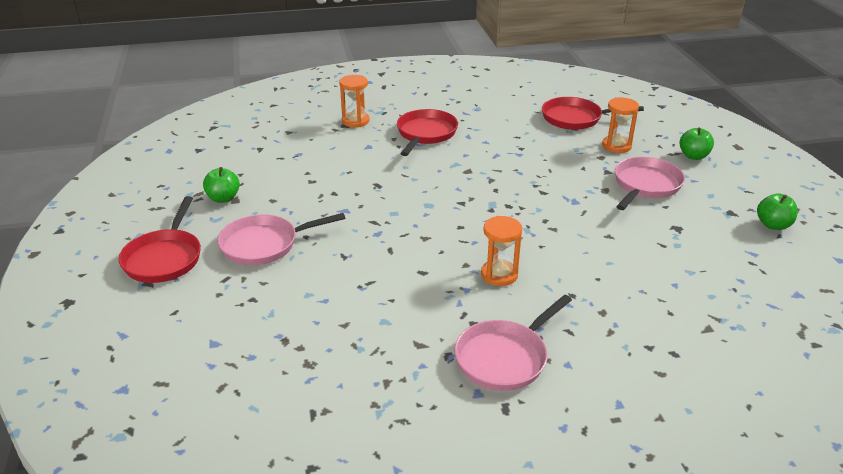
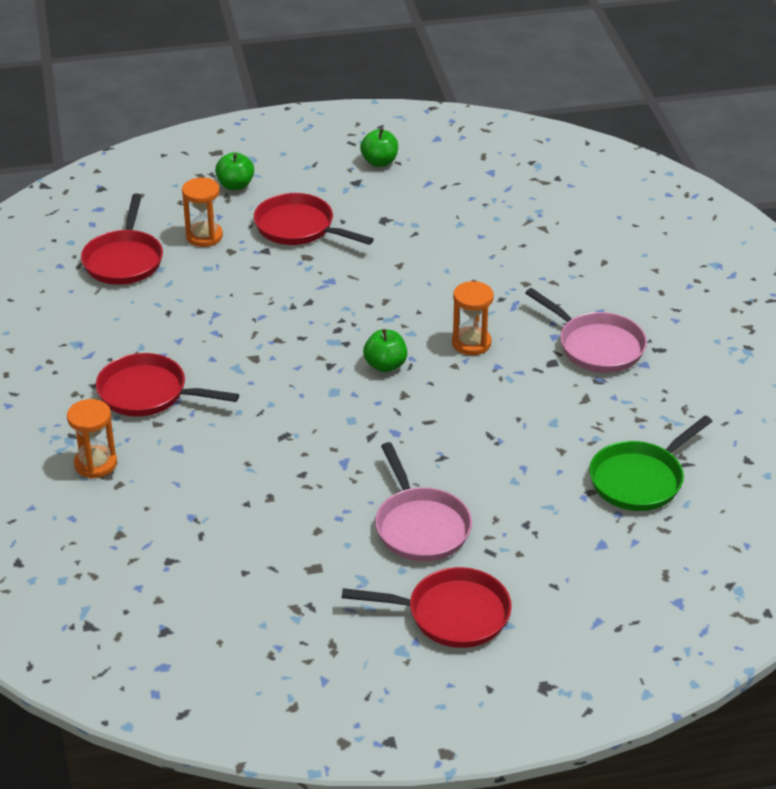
camera: 90 degrees left, 5 degrees up
(223, 198) = (311, 580): green apple -> green apple (385, 365)
(295, 375) = (640, 479): none -> green pan
(645, 185) = (299, 228): pink pan -> red pan

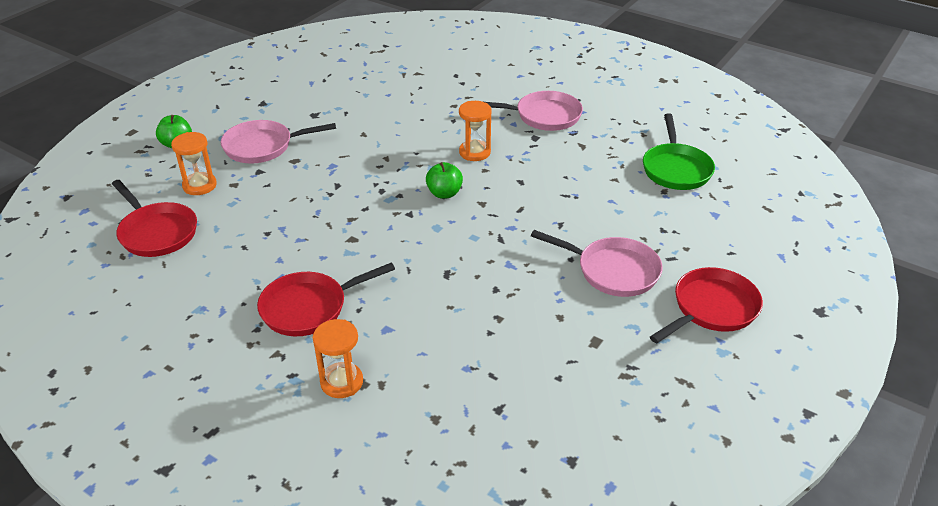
camera: 45 degrees left, 0 degrees up
(299, 228) = (263, 146): red pan -> pink pan
(379, 162) = (261, 85): green apple -> none

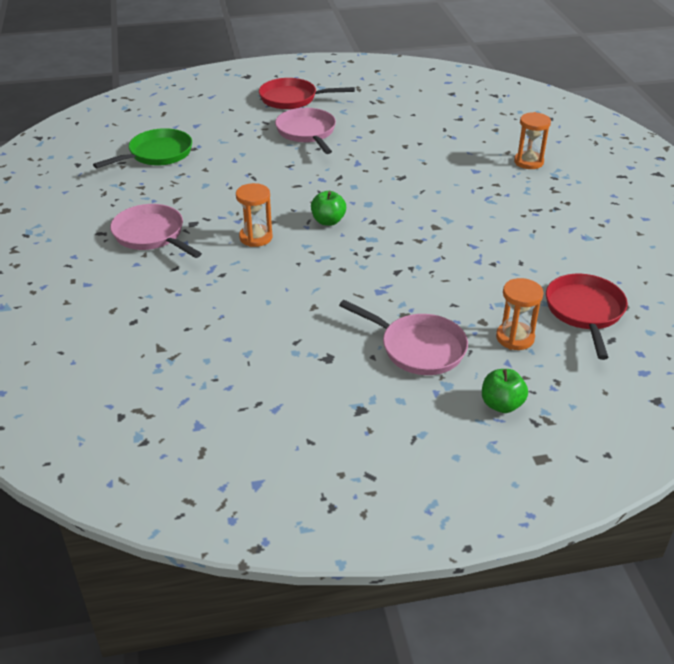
camera: 135 degrees left, 0 degrees up
(309, 308) = (511, 202): red pan -> none

